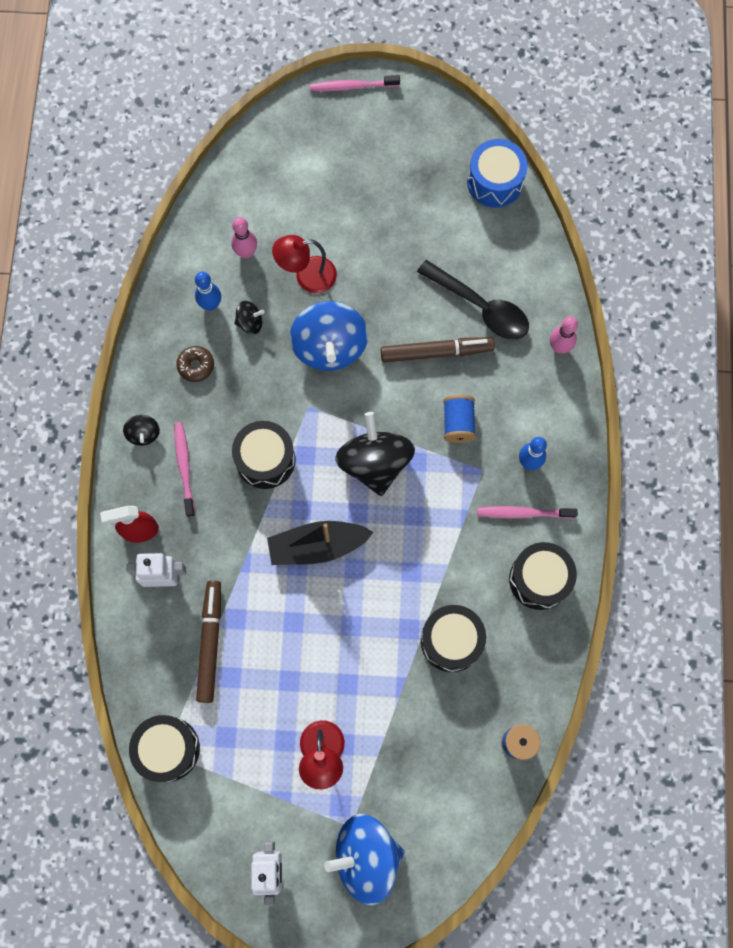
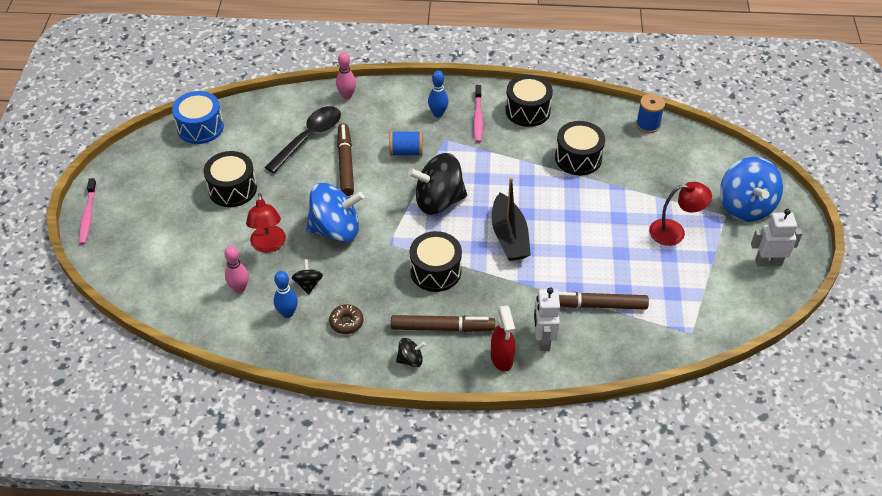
camera: 90 degrees left, 25 degrees down
(168, 749) = (688, 331): black drum -> black drum (232, 189)
(184, 467) = (442, 328): pink toothbrush -> brown marker

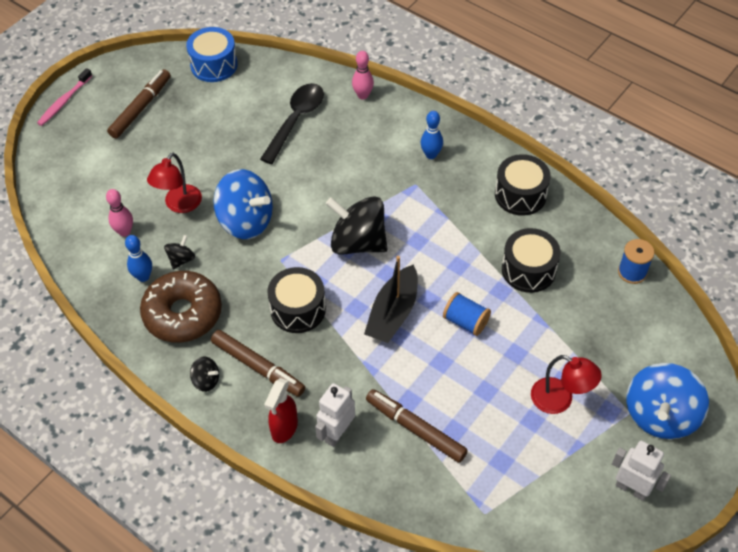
camera: 35 degrees right, 5 degrees up
(232, 189) = (193, 136): black drum -> none
(309, 138) = (296, 120): black spoon -> black spoon turned 45 degrees counterclockwise
(345, 164) = (306, 162): brown marker -> brown marker (141, 108)
(346, 322) = (183, 313): brown donut -> brown donut, size x2.25
(406, 152) = (369, 178): blue spool -> blue spool (465, 321)
(478, 118) = (465, 178): pink toothbrush -> none

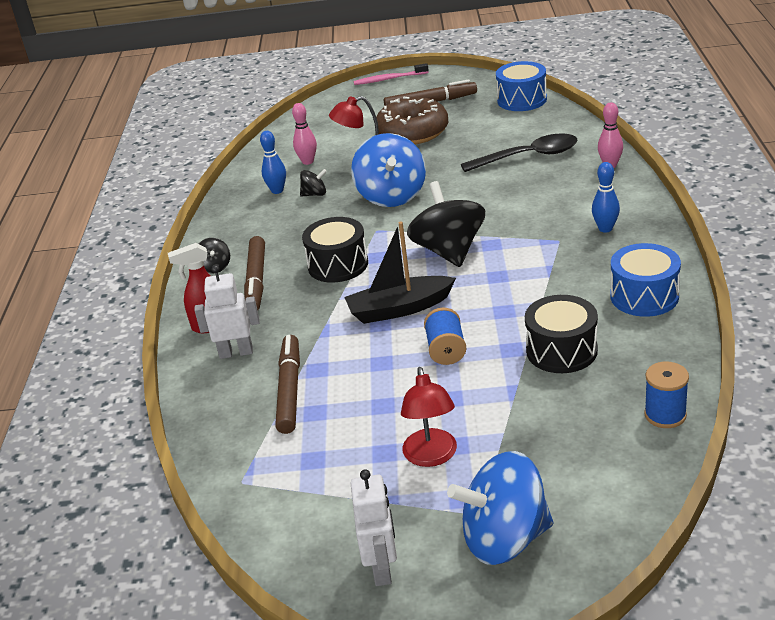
camera: 55 degrees right, 20 degrees down
(183, 313) = (265, 223): brown donut -> brown donut (413, 132)
(520, 195) = (644, 296): black drum -> blue drum

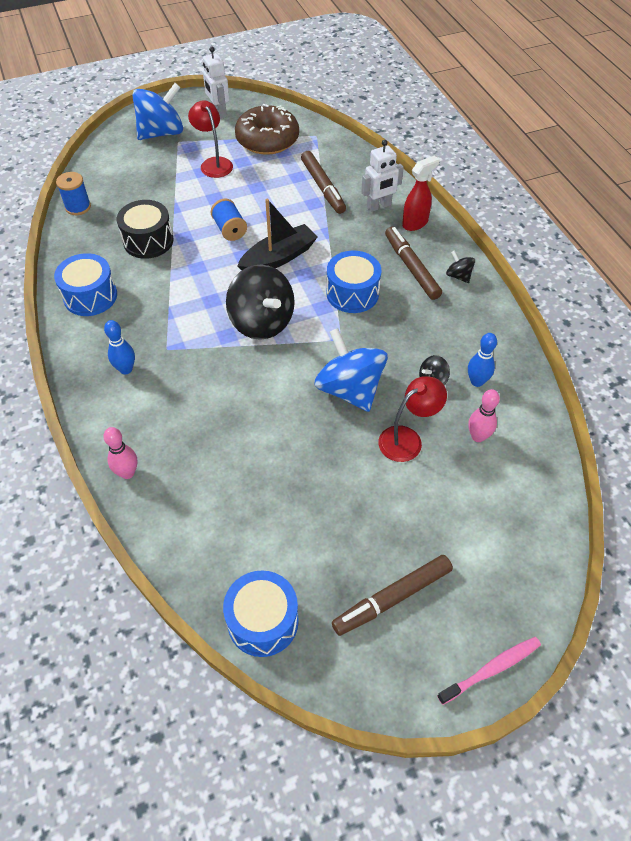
camera: 155 degrees right, 20 degrees up
(338, 265) = (352, 293): black drum -> blue drum
(413, 132) = (382, 515): brown donut -> brown donut (267, 140)
(528, 156) = (223, 479): black spoon -> none

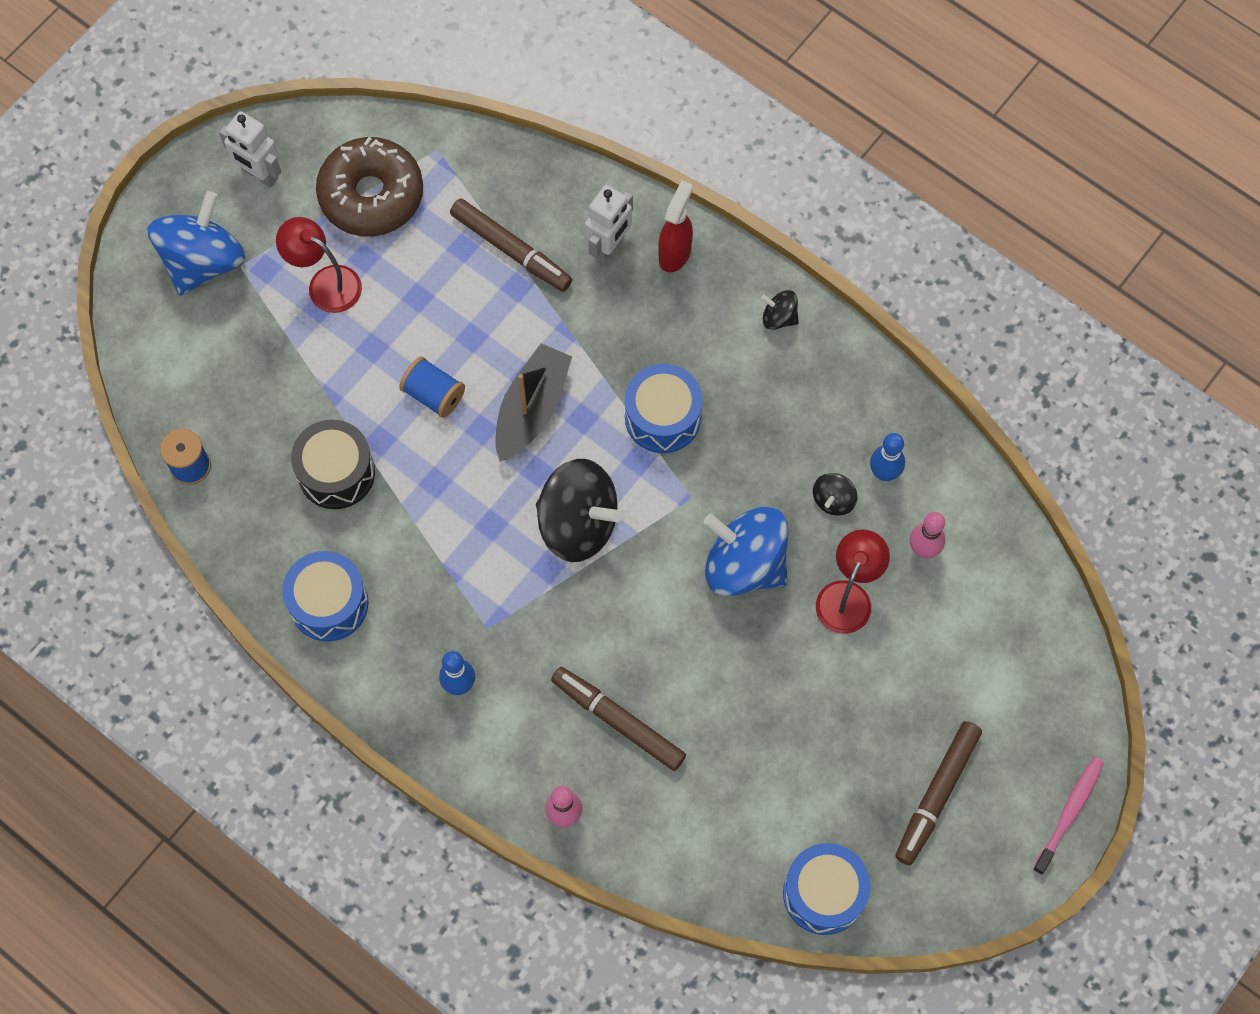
camera: 30 degrees left, 15 degrees up
(411, 267) = (712, 334): brown marker -> brown marker (618, 721)

